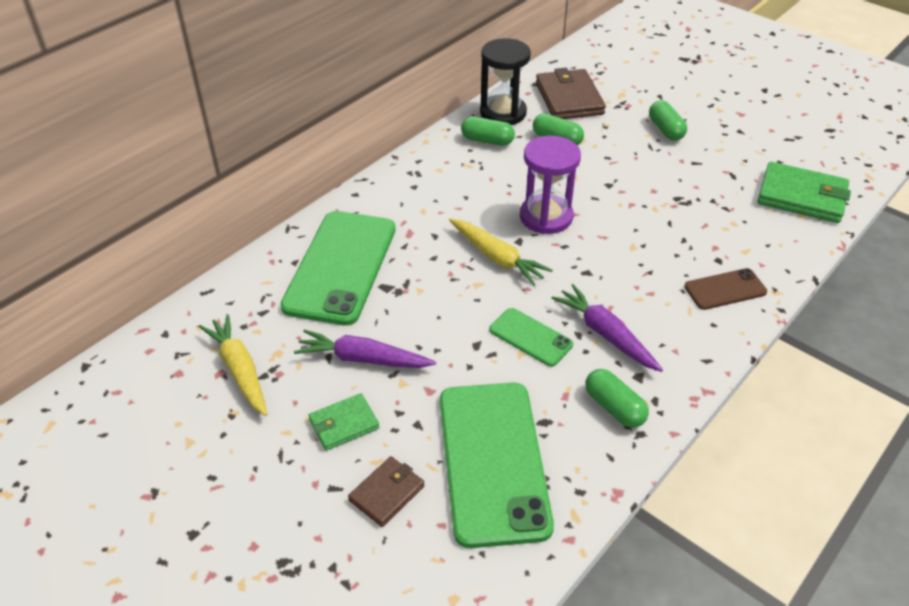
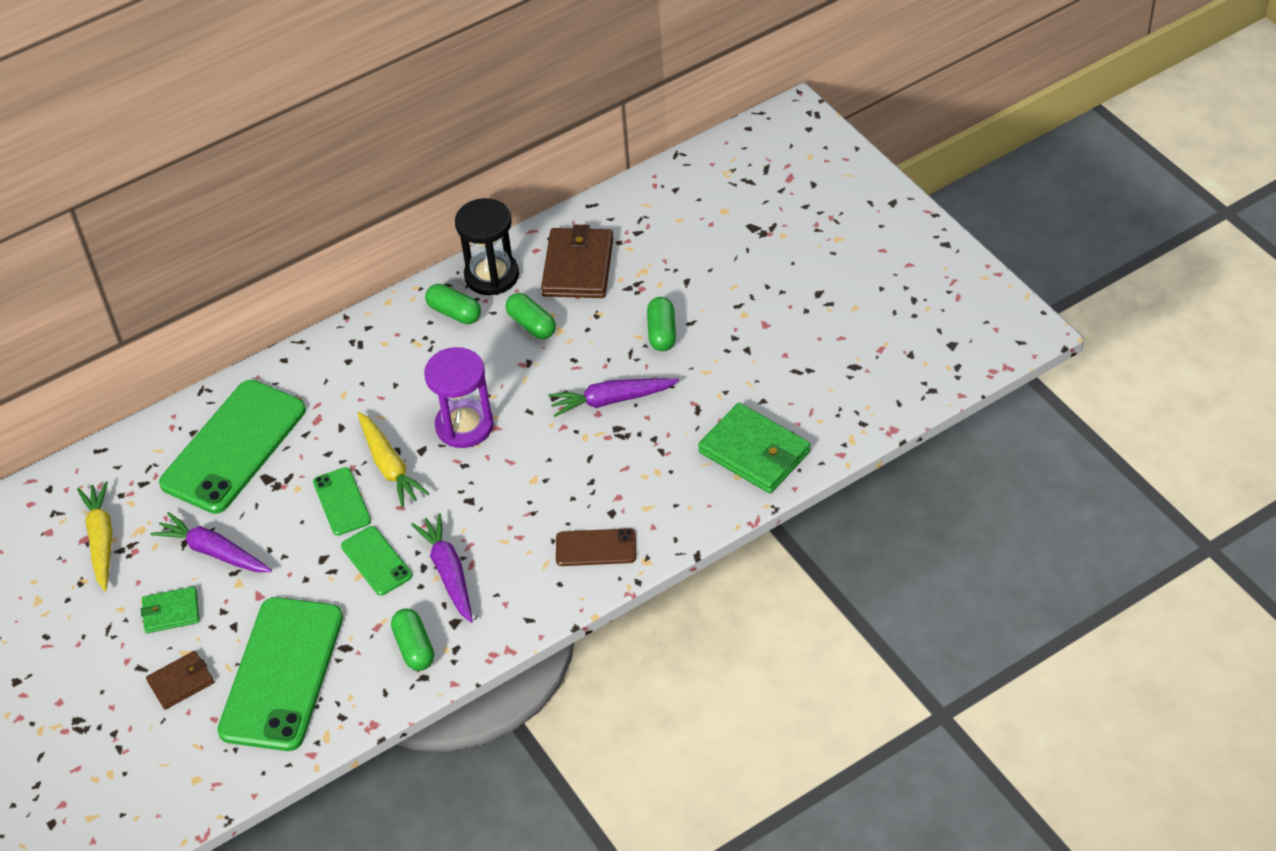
camera: 20 degrees right, 5 degrees up
(468, 293) = (342, 501): none -> green phone
(658, 179) = (611, 400): none -> purple carrot

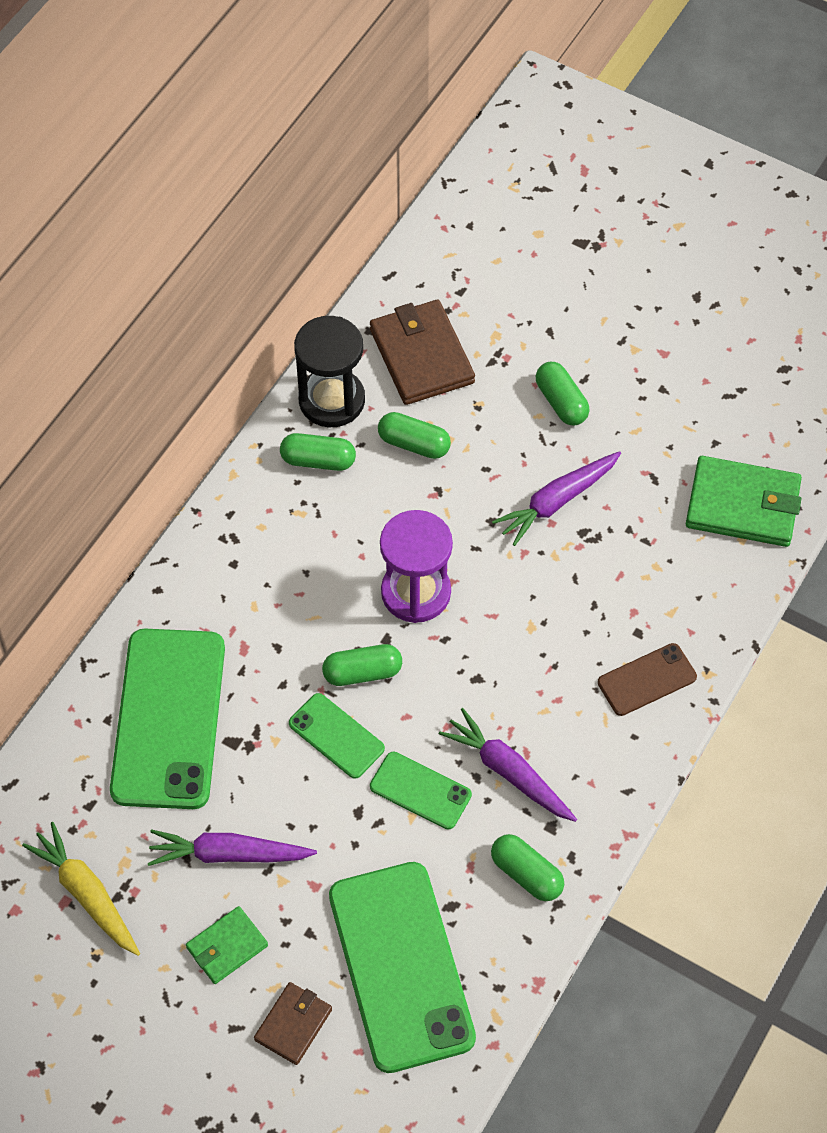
camera: 30 degrees left, 10 degrees up
(389, 466) = (362, 672): yellow carrot -> green capsule

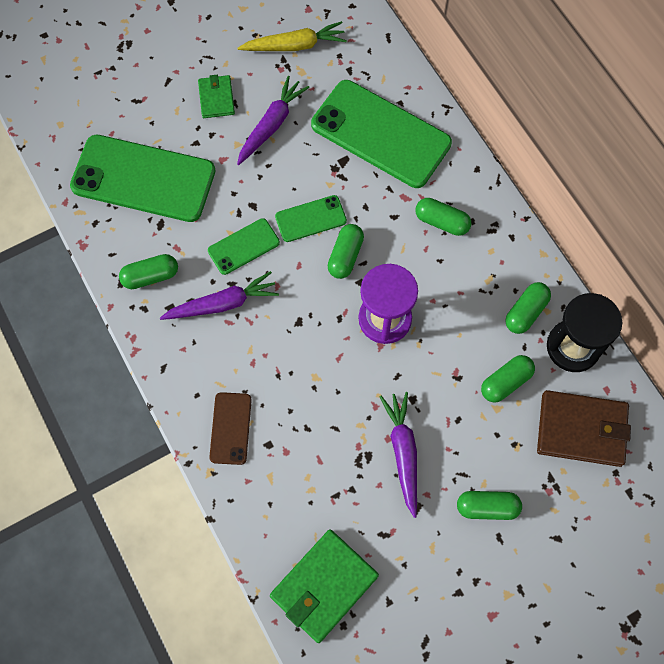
camera: 120 degrees right, 10 degrees up
(253, 593) = (442, 222): none -> green capsule
(293, 1024) = (149, 109): brown wallet -> none

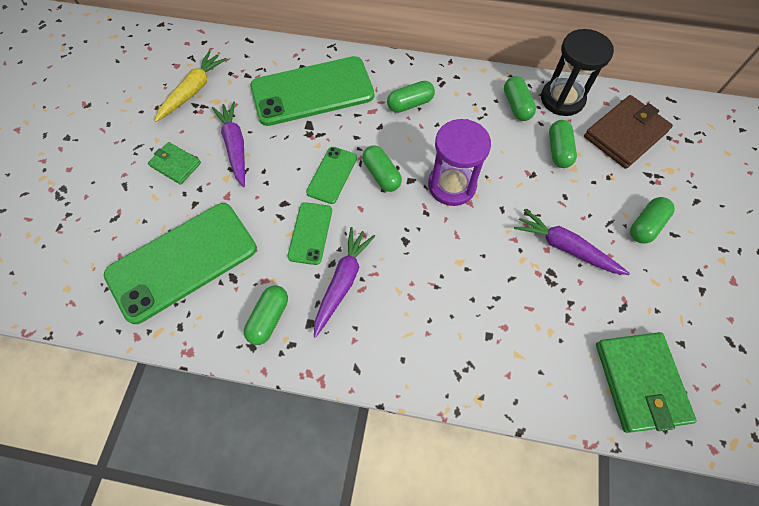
camera: 50 degrees left, 5 degrees down
(230, 428) = (453, 354): brown phone -> none

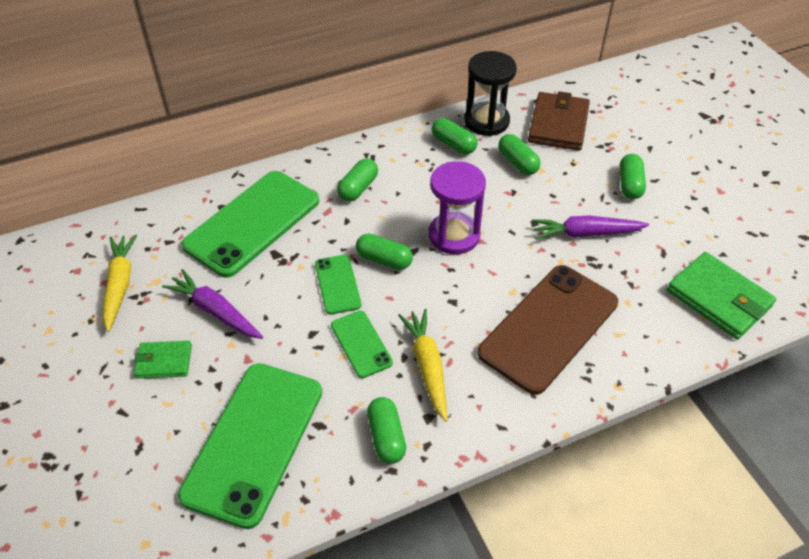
camera: 35 degrees left, 15 degrees down
(342, 282) = (427, 366): purple carrot -> yellow carrot
(463, 311) = (548, 327): none -> brown phone

